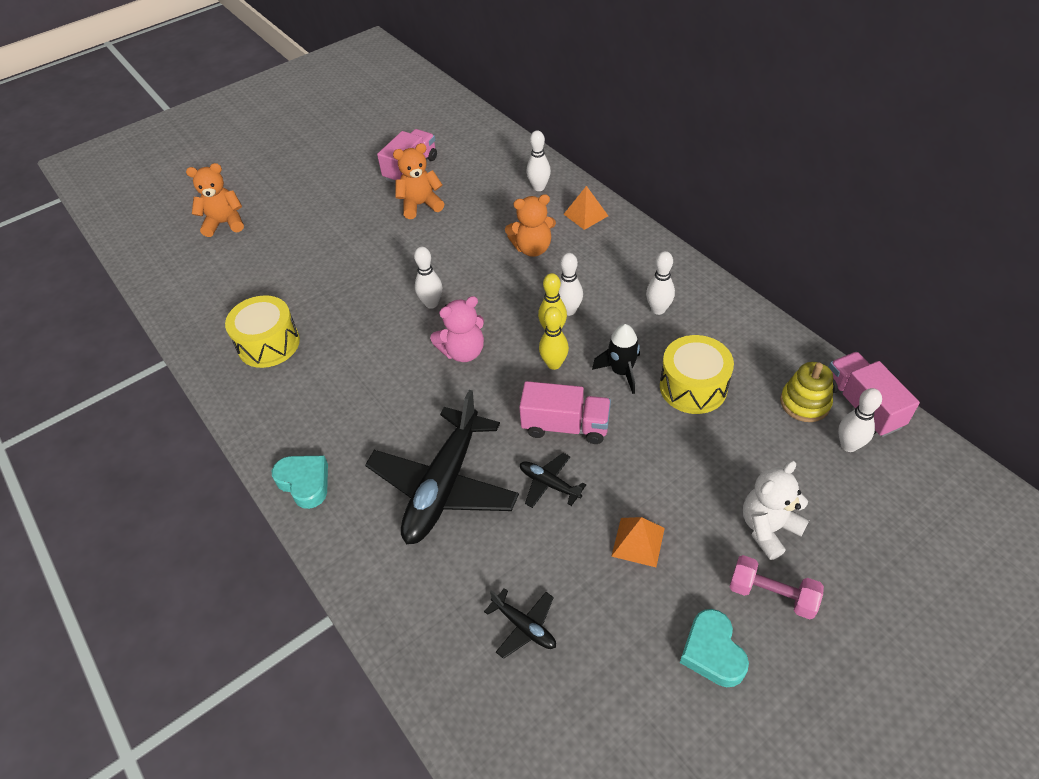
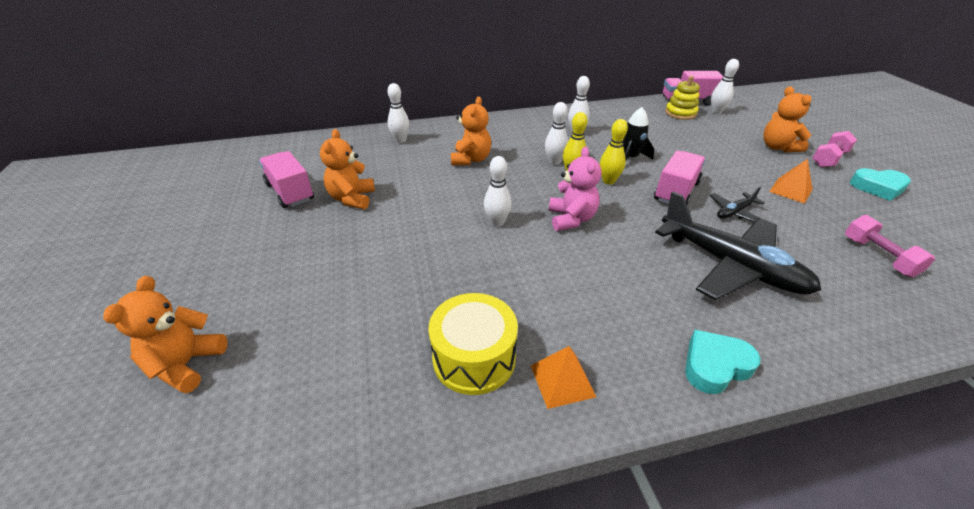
camera: 70 degrees left, 10 degrees down
(524, 626) = (878, 256): black plane -> pink dumbbell
(585, 215) = (454, 131): orange pyramid -> orange pyramid (562, 380)
(693, 387) = (655, 139): yellow drum -> none
(768, 528) = (778, 147): white teddy bear -> orange teddy bear

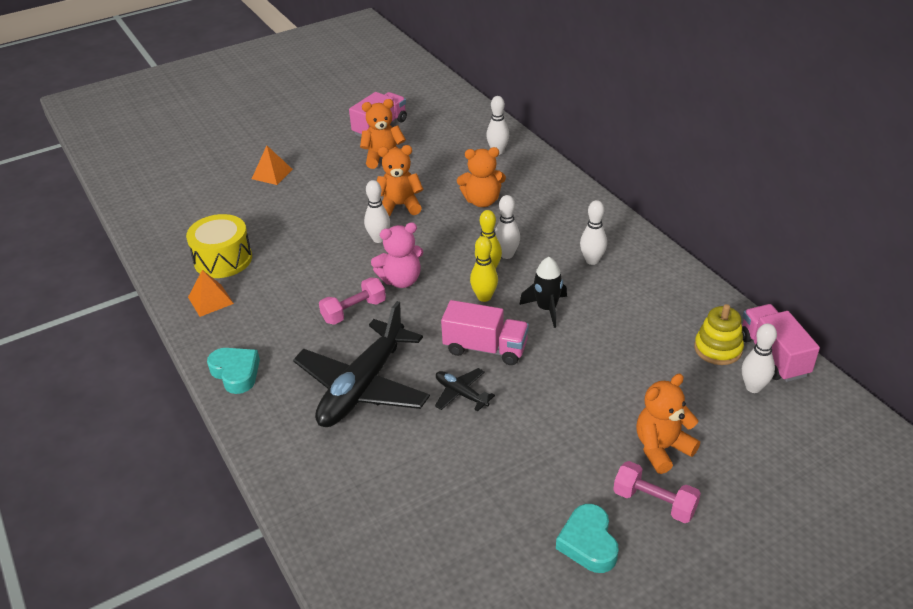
camera: 75 degrees right, 0 degrees up
(186, 364) = (200, 159): orange teddy bear -> orange teddy bear (400, 206)
(790, 190) = (535, 448): orange pyramid -> orange pyramid (272, 174)
(878, 256) = (416, 506): pink dumbbell -> pink dumbbell (354, 311)

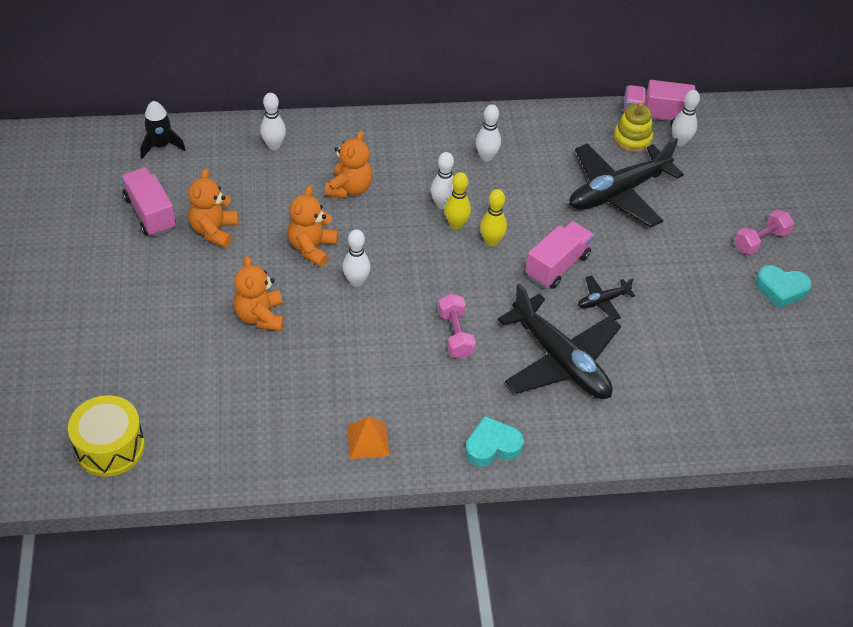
camera: 70 degrees left, 10 degrees up
(223, 259) = (304, 413): yellow drum -> yellow drum (110, 447)
(272, 174) = (169, 330): orange pyramid -> none
(401, 280) = (432, 287): pink teddy bear -> none
(546, 309) = (531, 210): black rocket -> black rocket (161, 146)
(625, 361) = (617, 193): none -> black plane
(661, 448) = (714, 214): orange teddy bear -> orange teddy bear (260, 316)

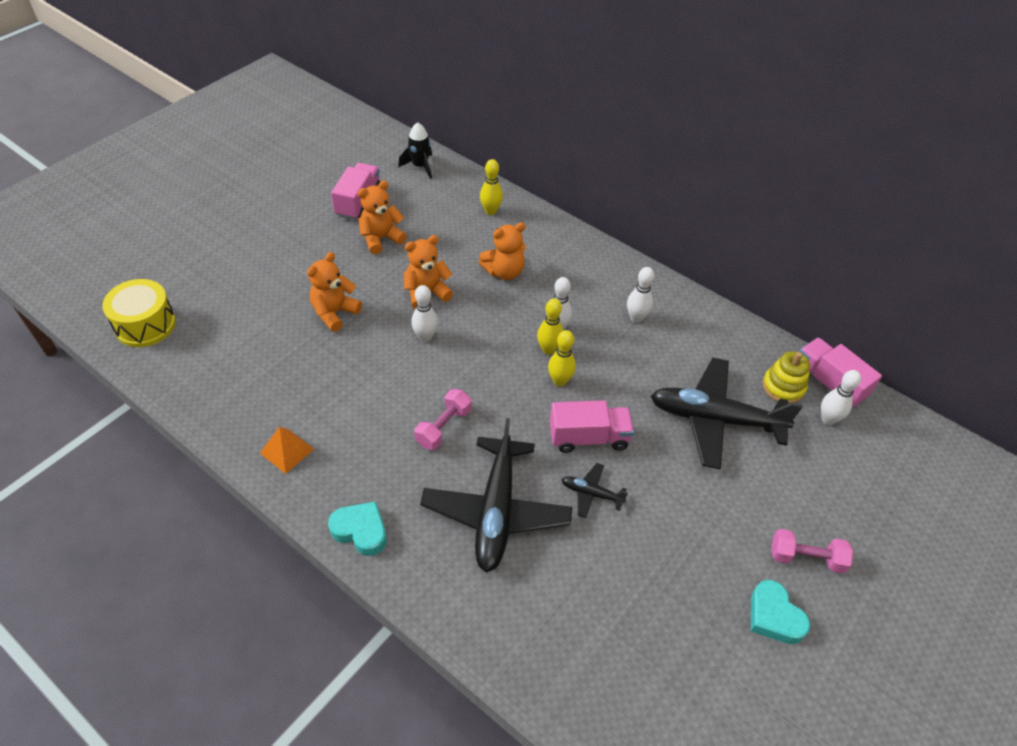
camera: 45 degrees right, 0 degrees up
(274, 145) = (490, 211): white bowling pin -> yellow bowling pin

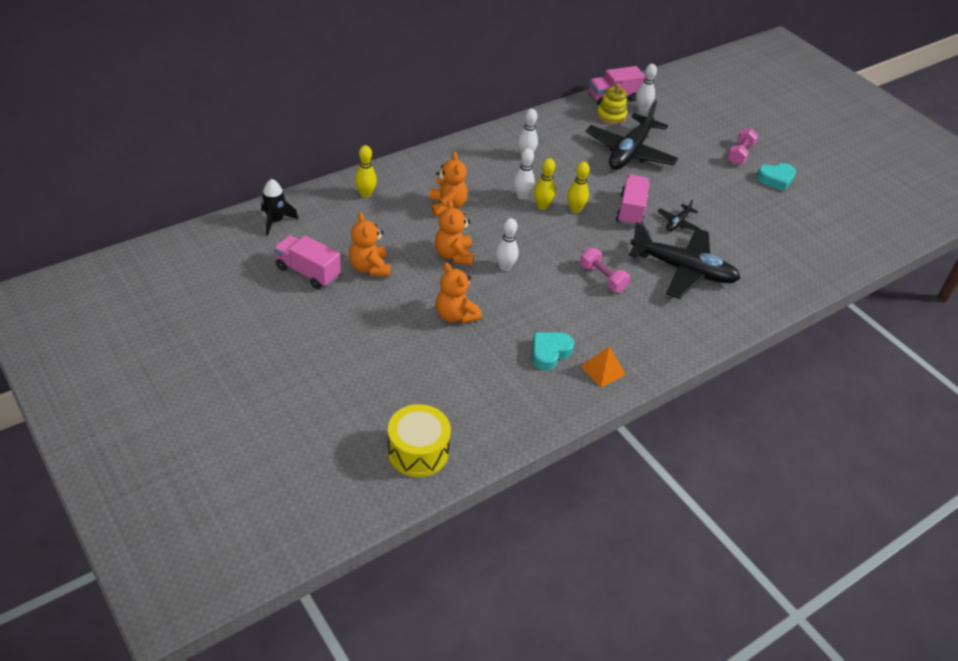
camera: 75 degrees left, 5 degrees down
(360, 531) = (687, 341): turquoise heart -> turquoise heart (549, 353)

